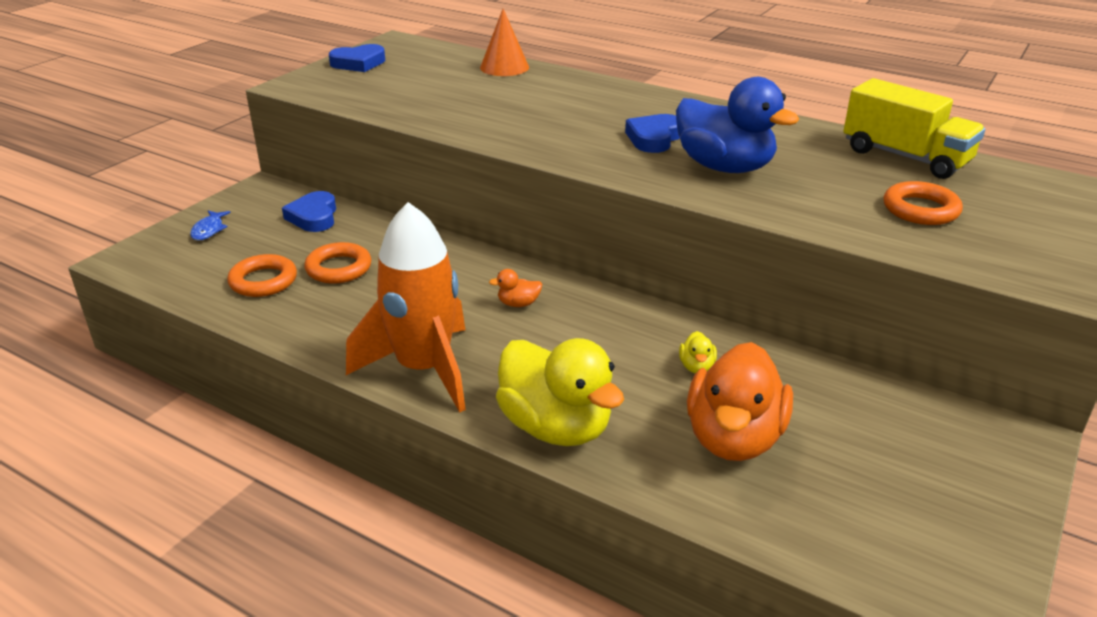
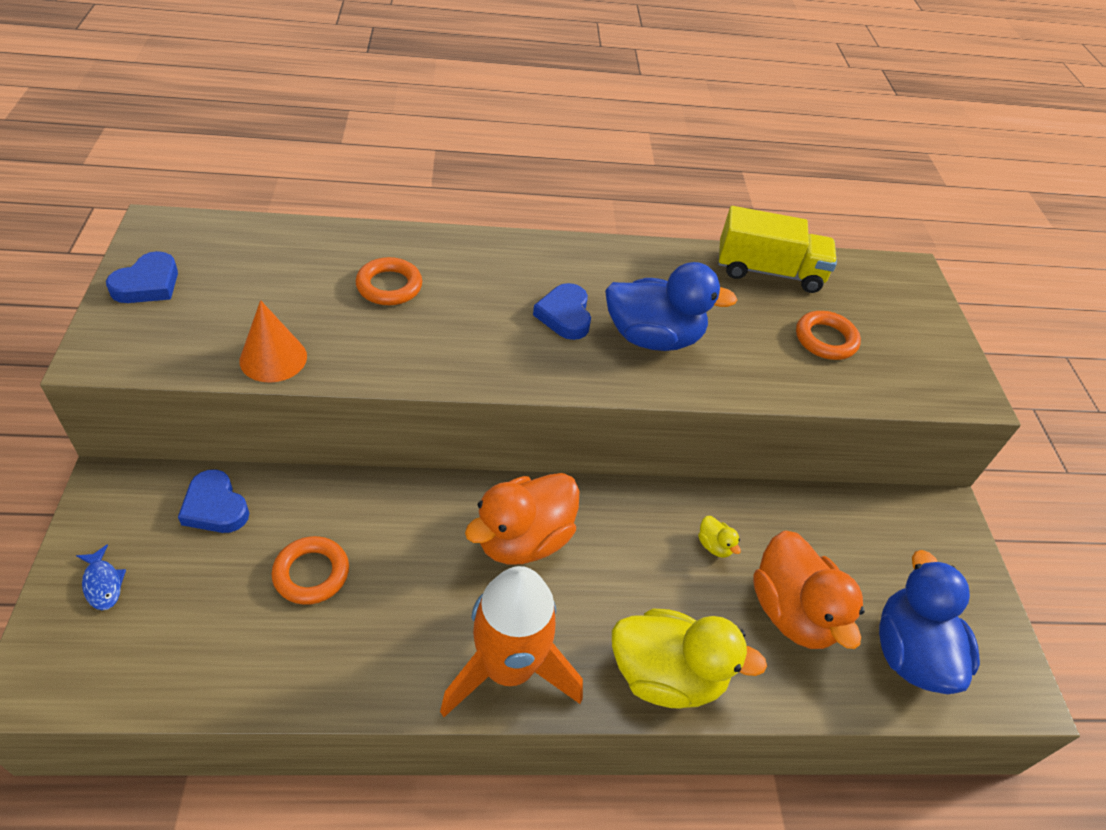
camera: 40 degrees left, 15 degrees up
(263, 281) = (243, 632): orange ring -> orange ring (389, 286)
(504, 67) = (328, 241): orange cone -> orange cone (273, 358)
(518, 304) = (523, 539): orange duck -> orange duck, size x2.47
(847, 520) = (910, 653): none -> blue duck

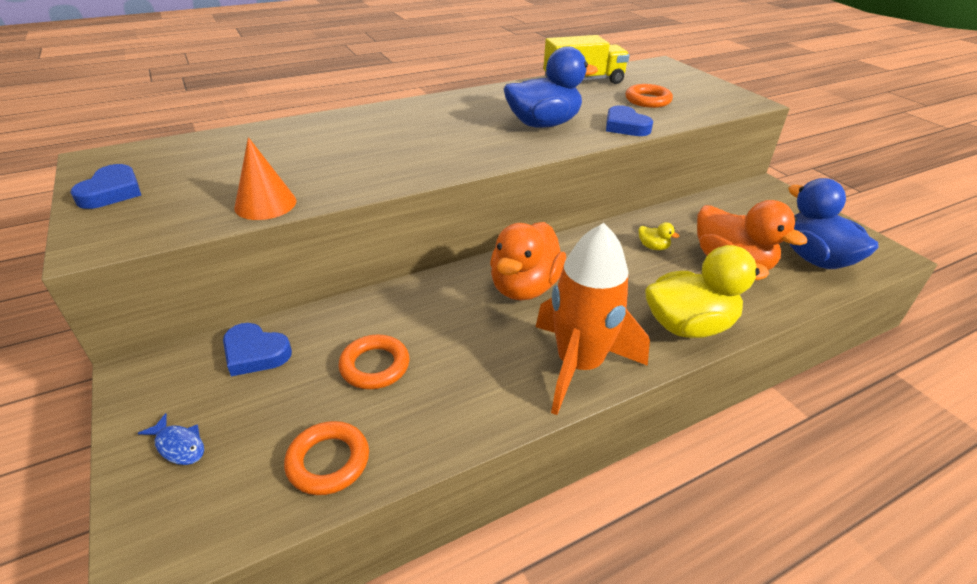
camera: 20 degrees left, 10 degrees down
(389, 286) = (329, 145): orange ring -> orange ring (328, 461)
(565, 315) = (474, 128): blue heart -> blue heart (625, 126)

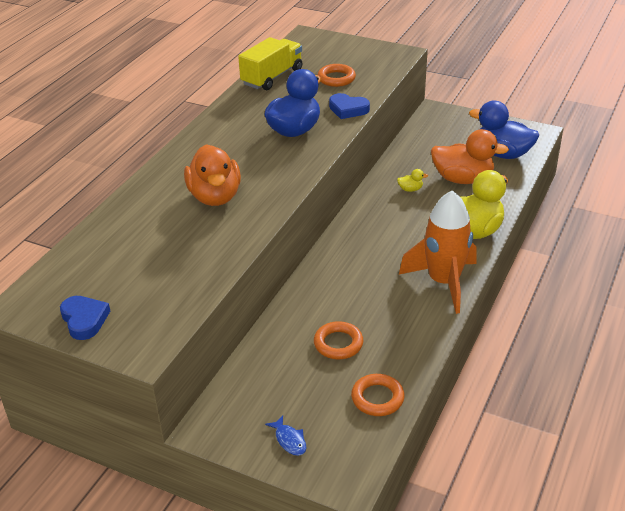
camera: 35 degrees left, 0 degrees up
(179, 445) = (289, 440): blue fish -> blue fish turned 60 degrees clockwise
(255, 353) = (259, 377): blue heart -> none
(265, 204) = (206, 274): orange cone -> none
(524, 287) = (365, 254): orange duck -> orange duck (215, 197)

